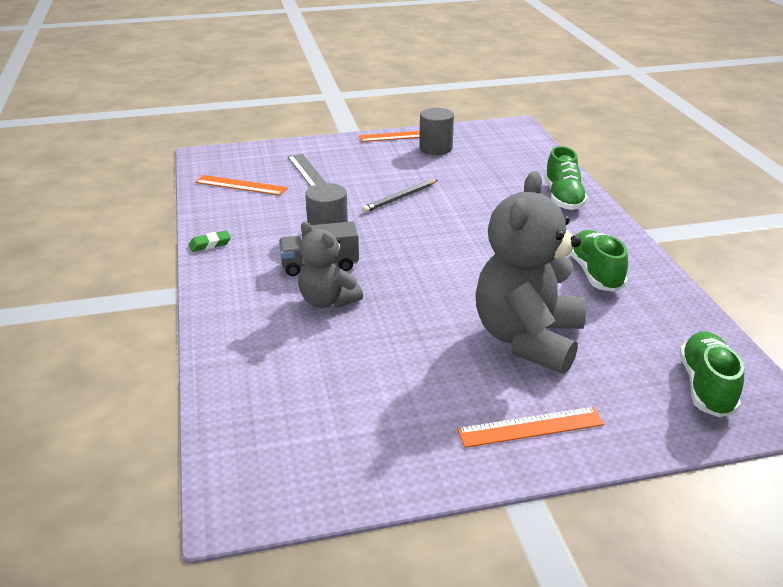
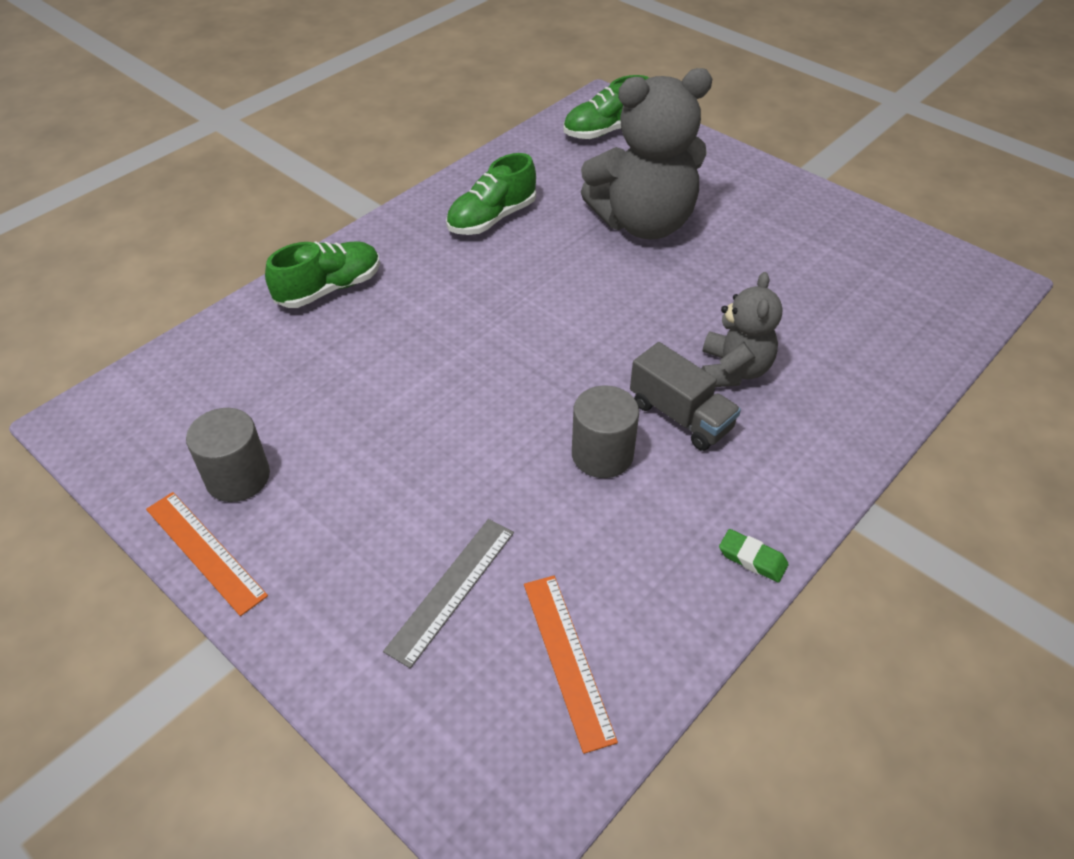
camera: 125 degrees left, 15 degrees up
(400, 198) = (448, 432): grey pencil -> none
(531, 427) = (746, 188): orange ruler -> none

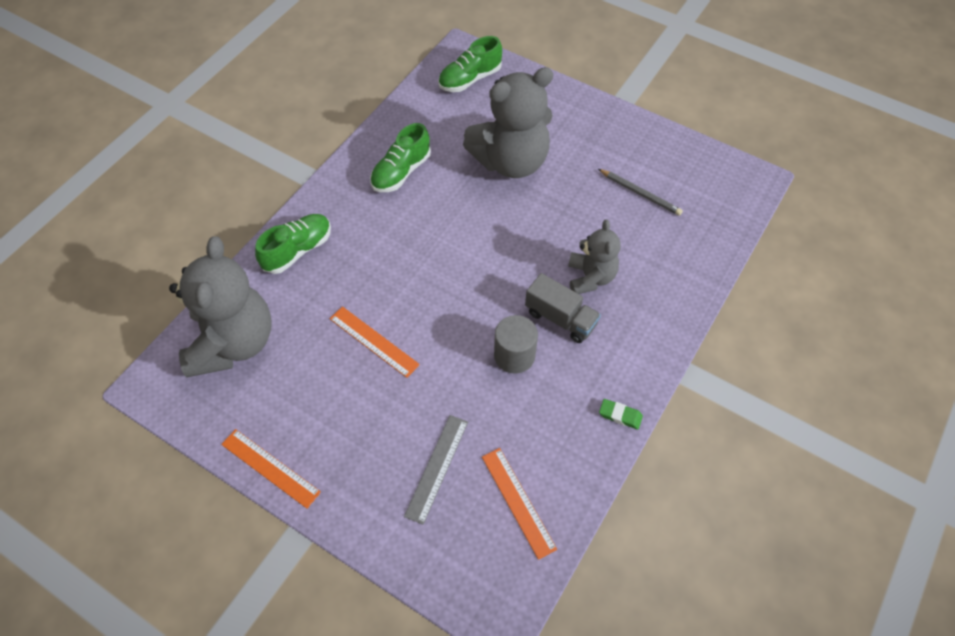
camera: 10 degrees left, 10 degrees up
(207, 385) = (233, 343): none -> grey teddy bear
(238, 477) = (276, 411): grey cylinder -> none
(402, 409) = (374, 341): none -> orange ruler
(821, 278) = (640, 193): none -> grey pencil

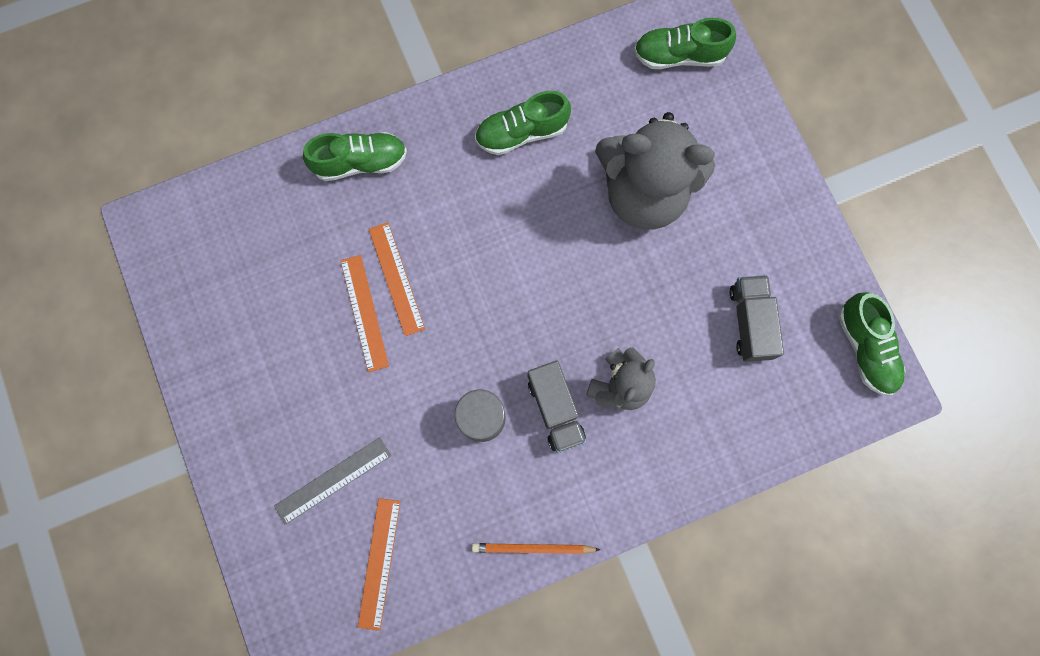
camera: 35 degrees right, 20 degrees up
(233, 343) = (240, 227): grey teddy bear -> none
(270, 468) = (195, 379): orange ruler -> orange ruler (396, 278)
(620, 415) = (533, 548): green eraser -> orange pencil
(640, 193) = (750, 322): grey pencil -> grey truck
(720, 167) = (865, 348): none -> green shoe

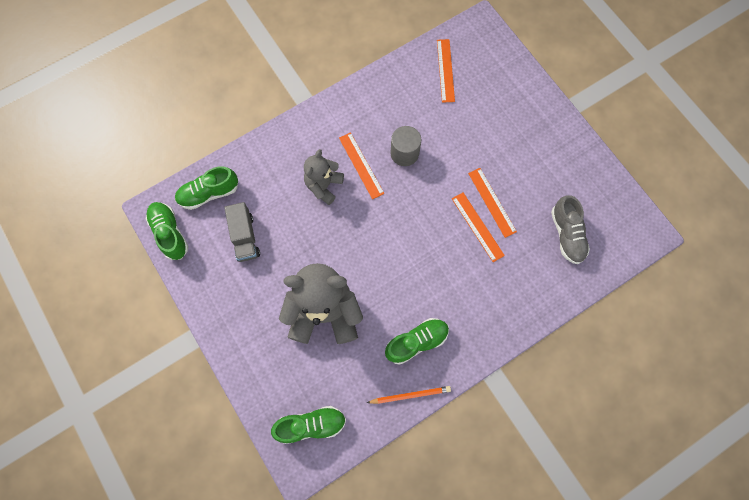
camera: 170 degrees right, 5 degrees down
(268, 244) = (567, 234): none -> grey shoe
(333, 480) = (483, 106): grey ruler -> none
(360, 162) = (523, 300): green shoe -> green shoe (209, 193)
(533, 548) = (361, 91): orange pencil -> orange pencil (410, 395)
(555, 409) = (361, 165): grey truck -> orange ruler

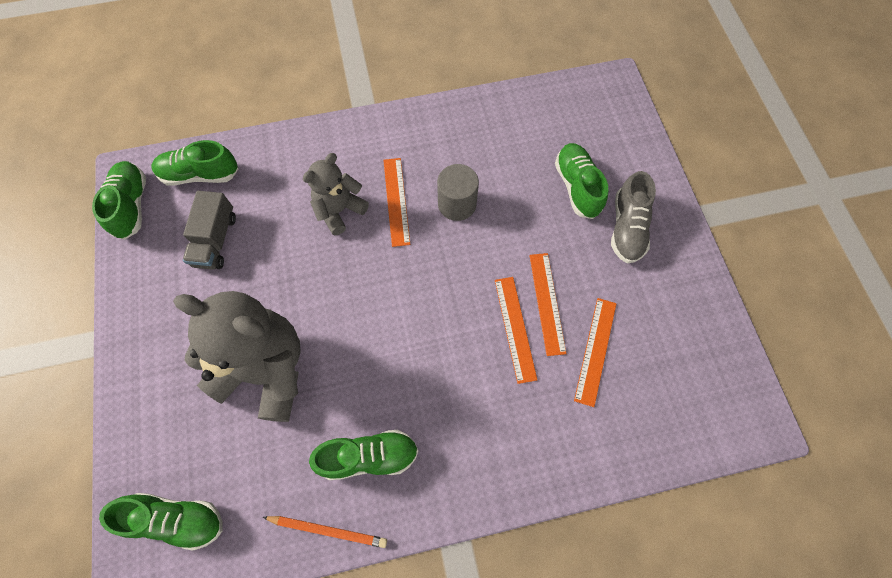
camera: 20 degrees right, 5 degrees down
(445, 70) = (549, 122): orange ruler -> orange ruler (595, 350)
(482, 113) = (577, 187): none -> green shoe
(567, 234) = (636, 382): grey shoe -> grey shoe (627, 228)

